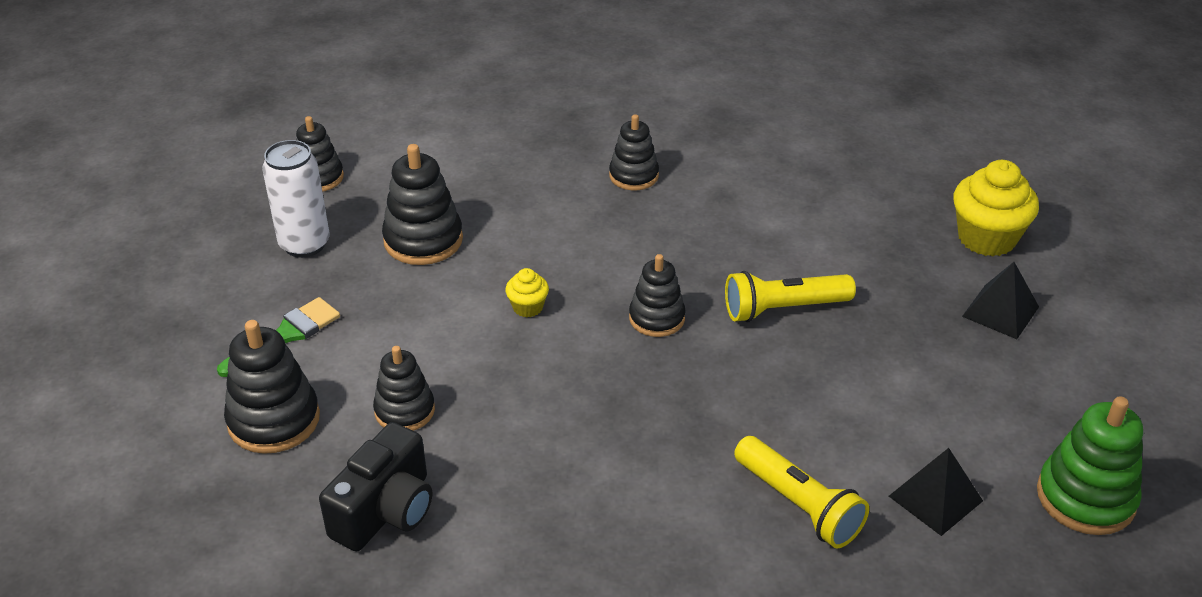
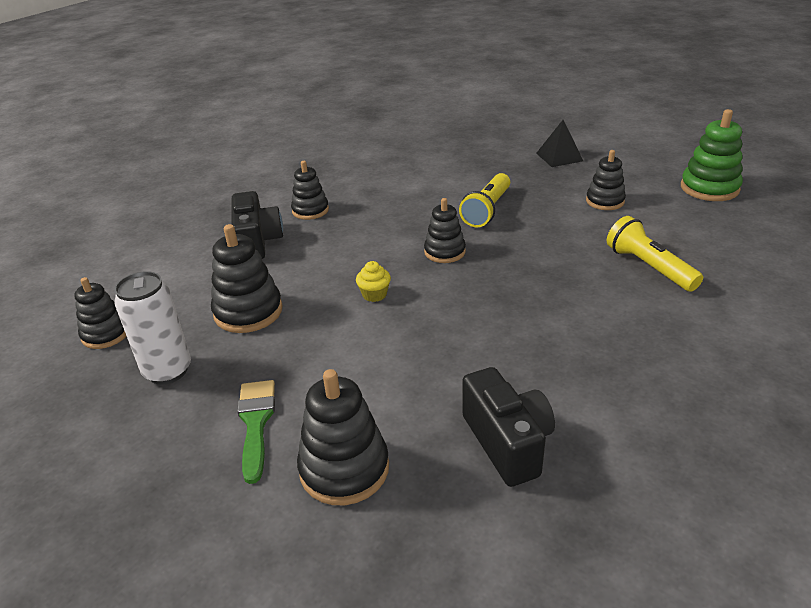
camera: 50 degrees left, 5 degrees down
(404, 411) = (412, 390): black stacking toy -> black stacking toy (605, 201)
(538, 176) = (257, 242): none -> black camera
(799, 505) = (649, 267): yellow flashlight -> yellow flashlight turned 120 degrees counterclockwise
(935, 498) = (677, 225): black pyramid -> none
(986, 238) = (503, 139): yellow cupcake -> none

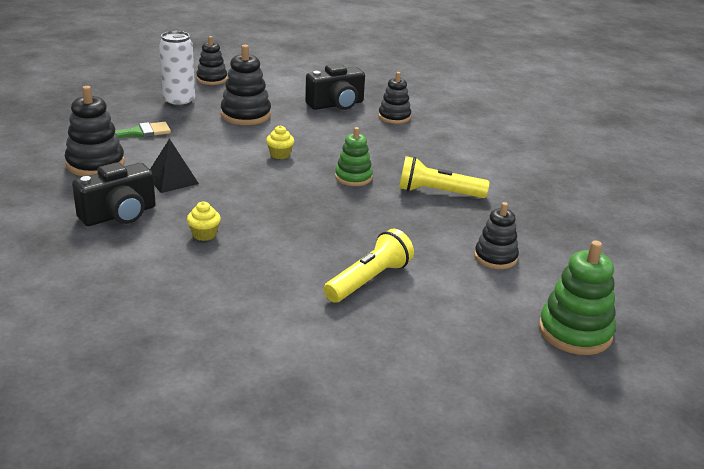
camera: 70 degrees right, 5 degrees down
(444, 252) = (353, 177): black stacking toy -> green stacking toy
(559, 157) = (587, 229): black pyramid -> black pyramid (172, 179)
(562, 367) = (204, 234): none -> yellow cupcake

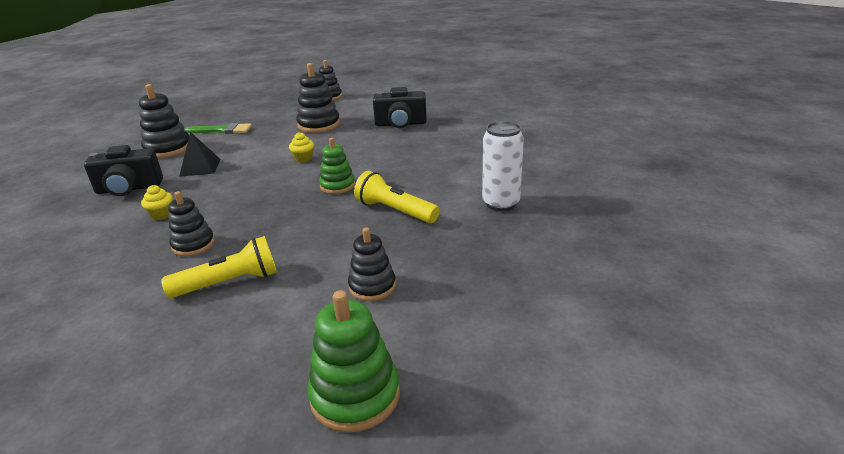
camera: 30 degrees right, 0 degrees up
(179, 102) = (284, 111): white can -> white can (501, 203)
(394, 117) = (438, 139): black stacking toy -> black stacking toy (193, 245)

